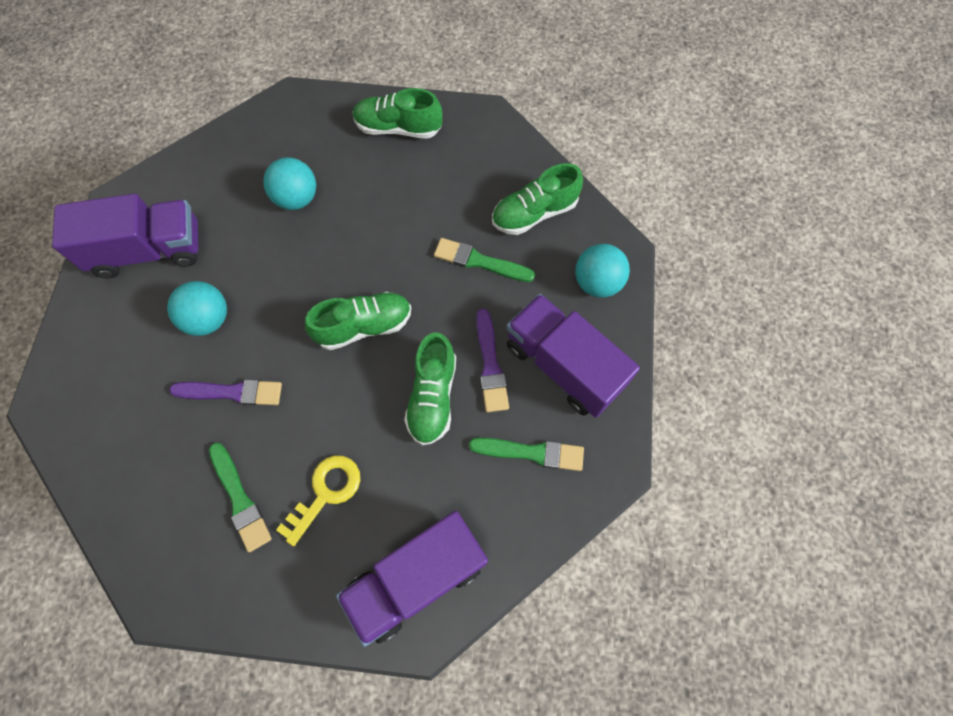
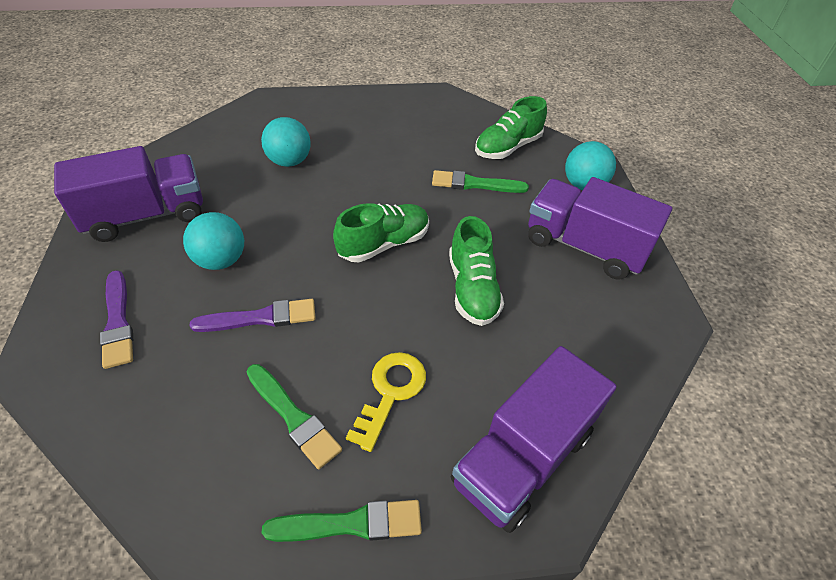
camera: 15 degrees left, 20 degrees down
(398, 128) = (368, 108): green shoe -> none
(490, 365) = (517, 256): purple brush -> purple brush (118, 322)
(531, 453) = (589, 319): green brush -> green brush (351, 524)

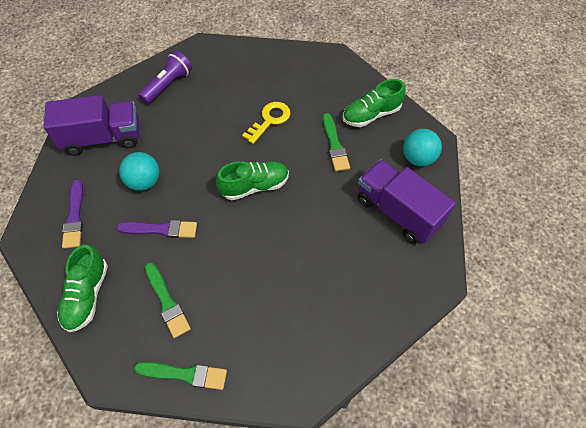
camera: 15 degrees right, 10 degrees up
(231, 145) = (168, 85): none -> purple flashlight
(289, 161) = (206, 106): turquoise ball -> none
(390, 392) = (229, 297): yellow key -> yellow key (269, 120)
(472, 289) = (305, 232): green shoe -> green shoe (87, 295)
(474, 184) = (334, 145): green brush -> green brush turned 120 degrees counterclockwise
(522, 457) = (299, 357): purple truck -> none

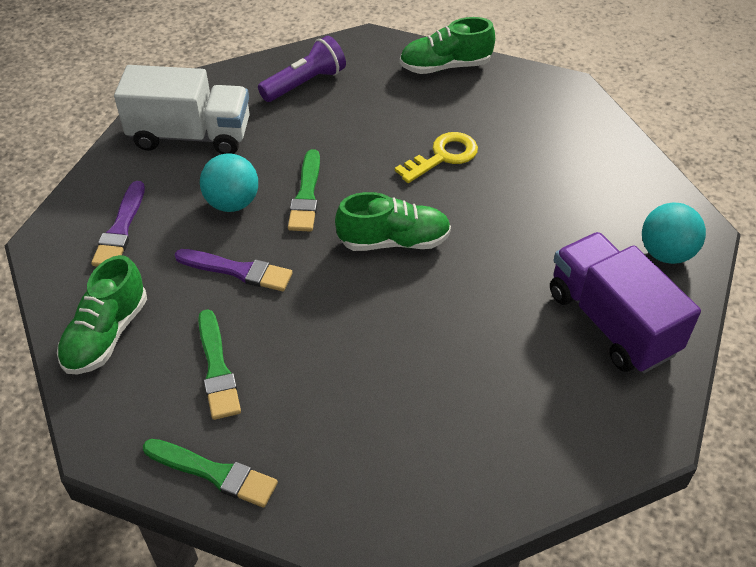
camera: 15 degrees right, 10 degrees down
(102, 138) = (191, 135): purple truck -> white truck
(334, 145) = (535, 209): green brush -> green brush (306, 195)
(371, 115) = (605, 178): green shoe -> green shoe (445, 66)

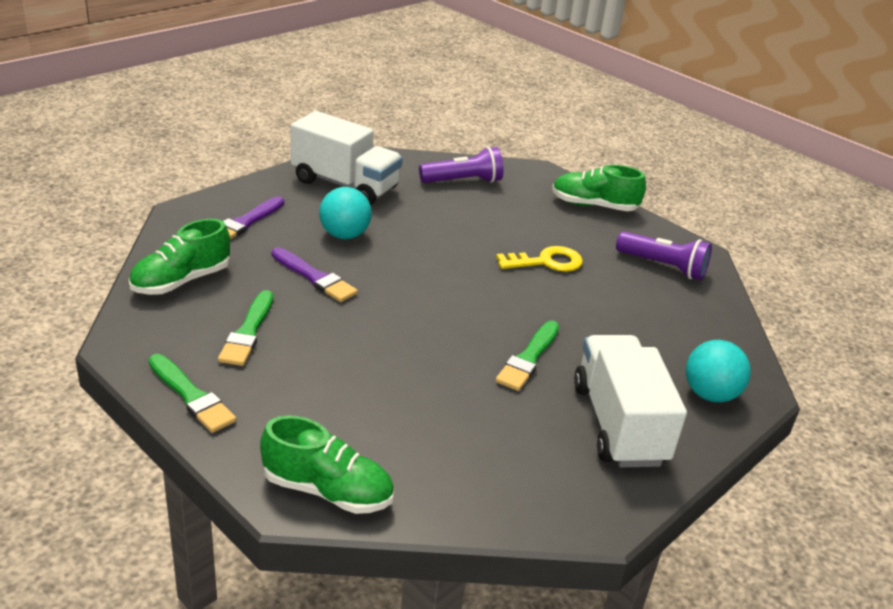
camera: 20 degrees right, 15 degrees down
(306, 195) = (408, 249): green brush -> green brush (528, 358)
(394, 241) = (459, 302): green shoe -> green shoe (327, 490)
(548, 118) = (663, 266): none -> purple flashlight
(611, 322) = (618, 424): purple truck -> white truck

